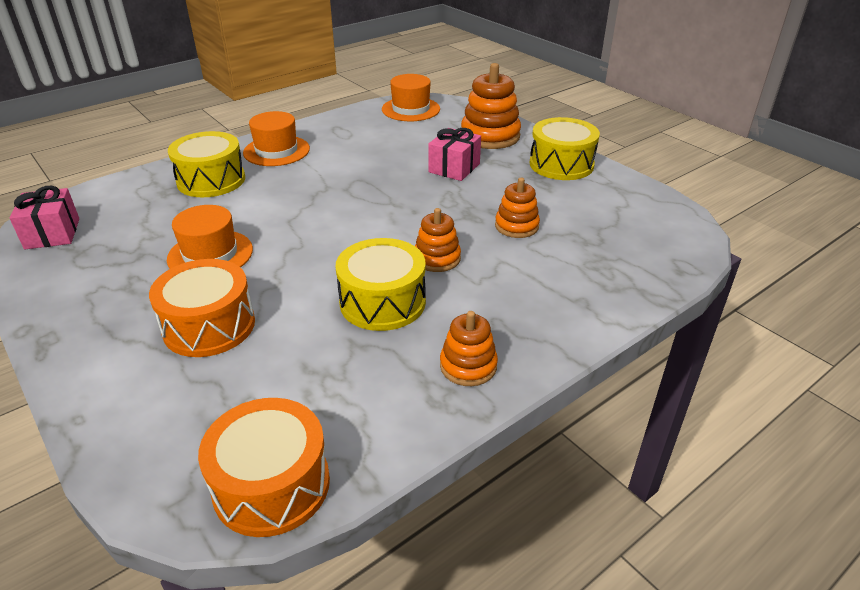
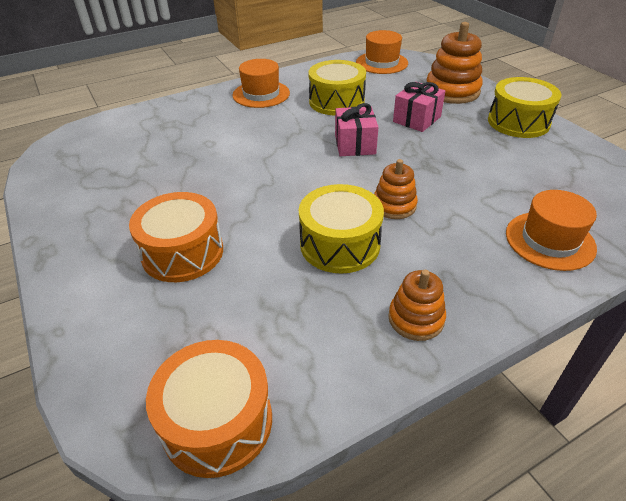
camera: 10 degrees right, 5 degrees up
(52, 233) = (67, 155): pink gift -> pink gift (355, 144)
(210, 254) = (193, 185): orange hat -> orange hat (549, 240)
(211, 180) = (203, 117): yellow drum -> yellow drum (336, 102)
(516, 226) = (472, 179): orange stacking toy -> none

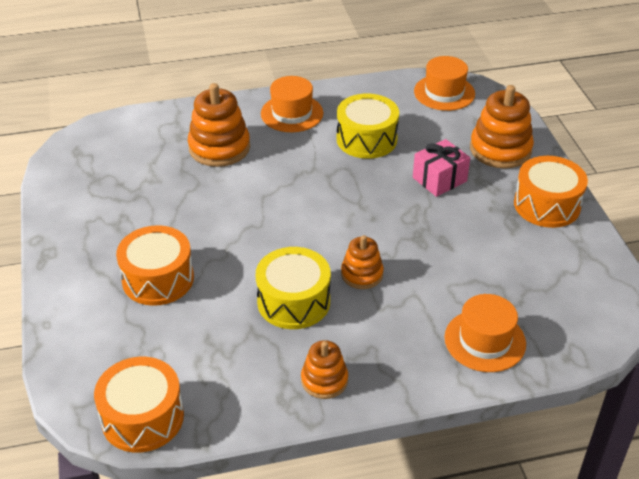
camera: 15 degrees right, 0 degrees up
(205, 128) = (219, 148): none -> orange stacking toy
(355, 144) = (359, 198): pink gift -> none
(518, 122) = (547, 205): yellow drum -> orange drum

